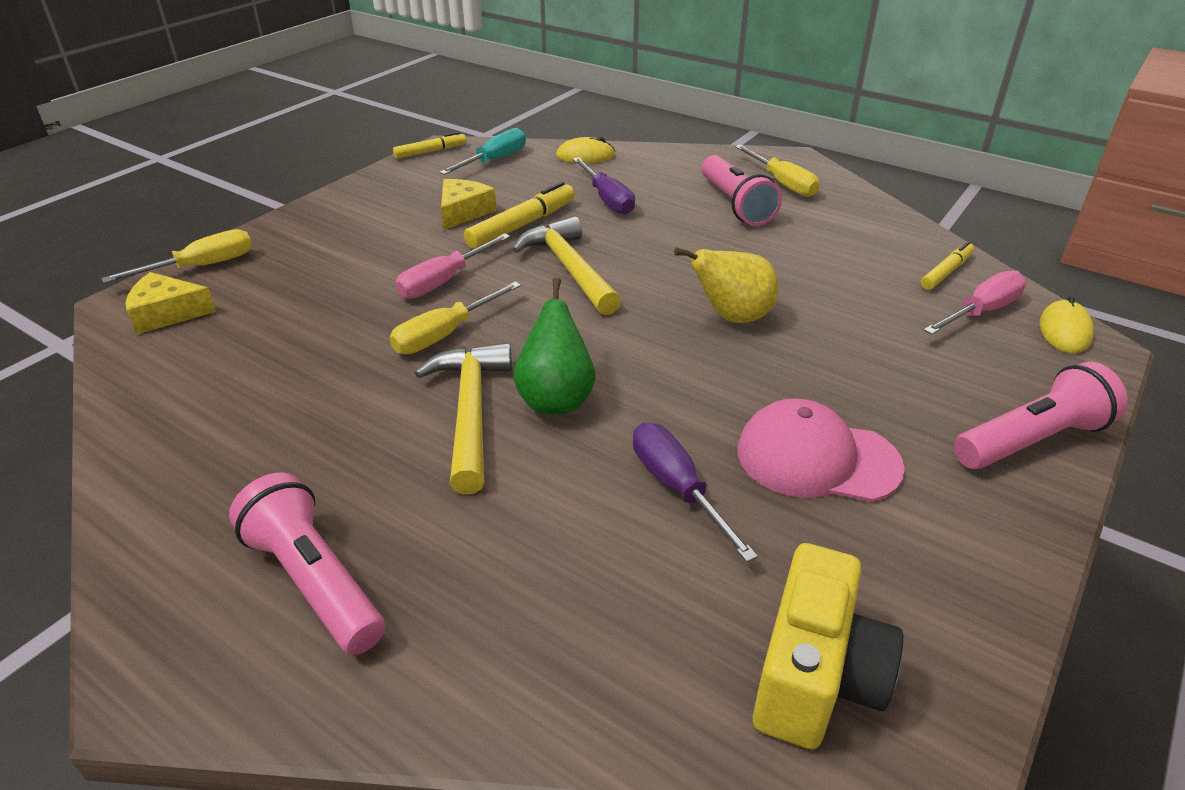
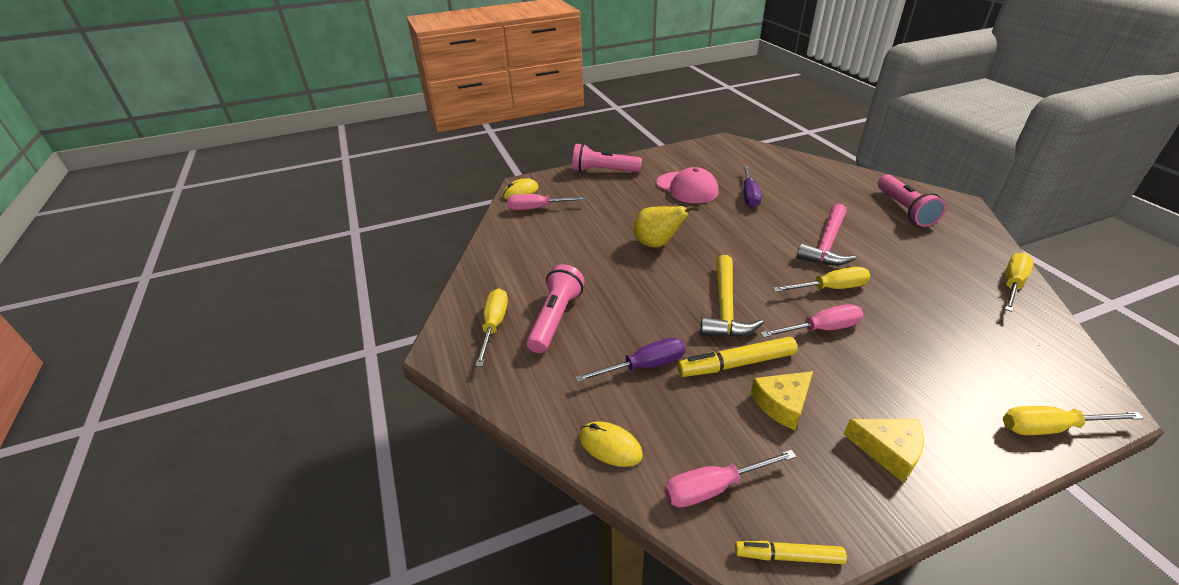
camera: 145 degrees left, 0 degrees up
(147, 439) = (1012, 284): none -> yellow screwdriver
(167, 313) = (1053, 377): yellow cheese -> yellow cheese (888, 450)
(470, 412) = (826, 244): yellow hammer -> pink hammer
(494, 160) = (714, 488): turquoise screwdriver -> pink screwdriver
(556, 399) = (780, 237): green pear -> none
(607, 199) = (644, 366): purple screwdriver -> purple screwdriver turned 60 degrees clockwise
(815, 677) = (745, 154): yellow camera -> none
(946, 272) = (516, 228): yellow marker -> none

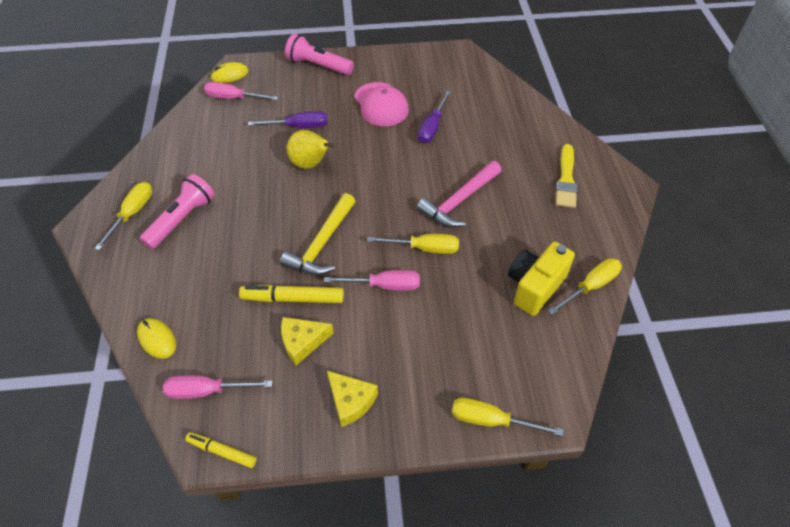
camera: 15 degrees right, 15 degrees up
(644, 366) = (222, 281): purple screwdriver -> purple screwdriver (299, 126)
(904, 209) = (566, 179): pink flashlight -> yellow brush
(964, 296) = (535, 287): none -> yellow camera

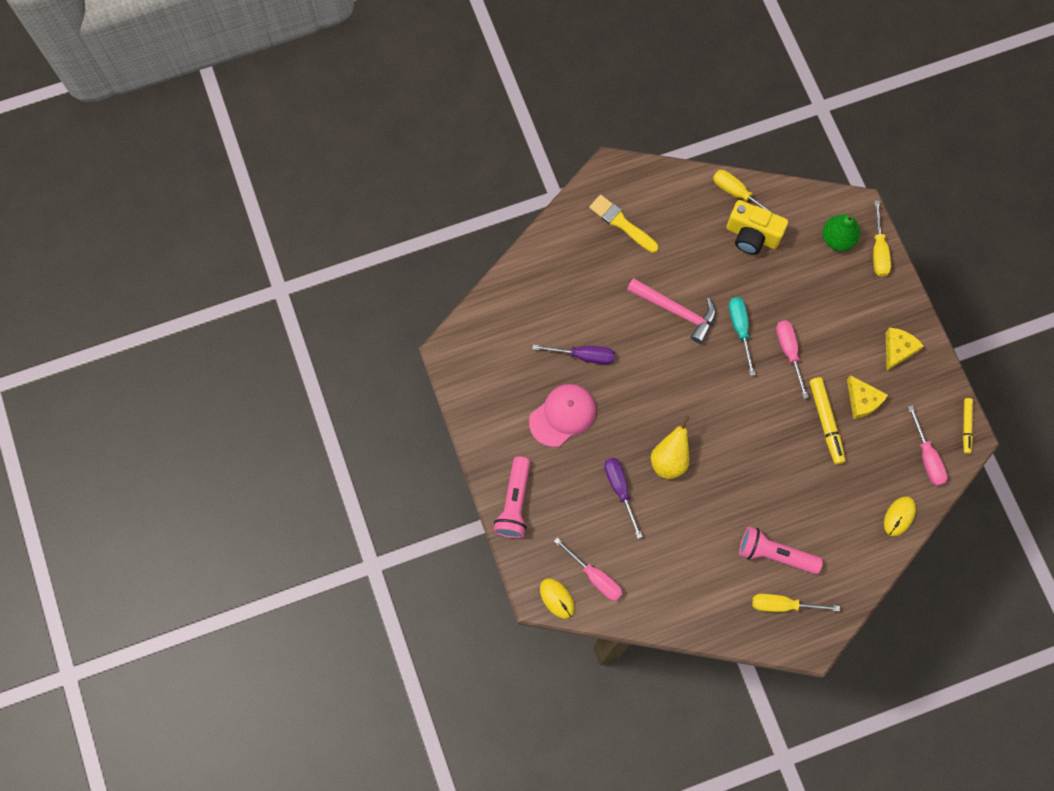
camera: 105 degrees left, 20 degrees up
(233, 98) = (595, 577): pink screwdriver -> pink screwdriver turned 45 degrees counterclockwise
(322, 244) = (763, 417): yellow hammer -> none
(424, 248) = (740, 329): yellow screwdriver -> turquoise screwdriver
(516, 375) = (837, 239): none -> green pear
(566, 179) = (621, 223): yellow brush -> yellow brush turned 135 degrees counterclockwise

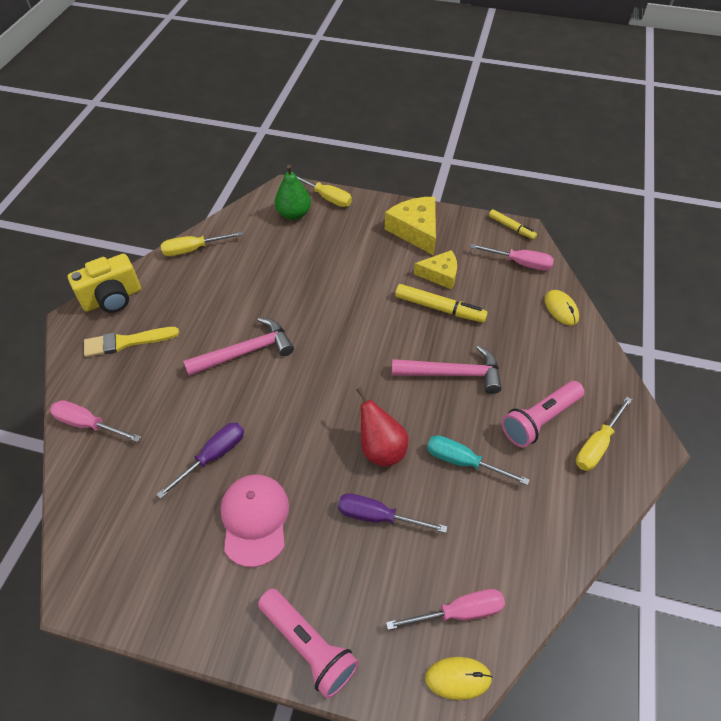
camera: 55 degrees left, 20 degrees down
(669, 459) = (381, 449): yellow pear -> red pear
(740, 329) = (306, 317): turquoise screwdriver -> turquoise screwdriver (463, 462)
(752, 235) = (236, 261): yellow camera -> yellow camera (113, 298)
(770, 470) = (453, 373): none -> pink hammer
(789, 352) = (357, 296): pink screwdriver -> pink screwdriver (88, 424)
(898, 349) = (415, 230): yellow cheese -> yellow cheese, size x1.51

